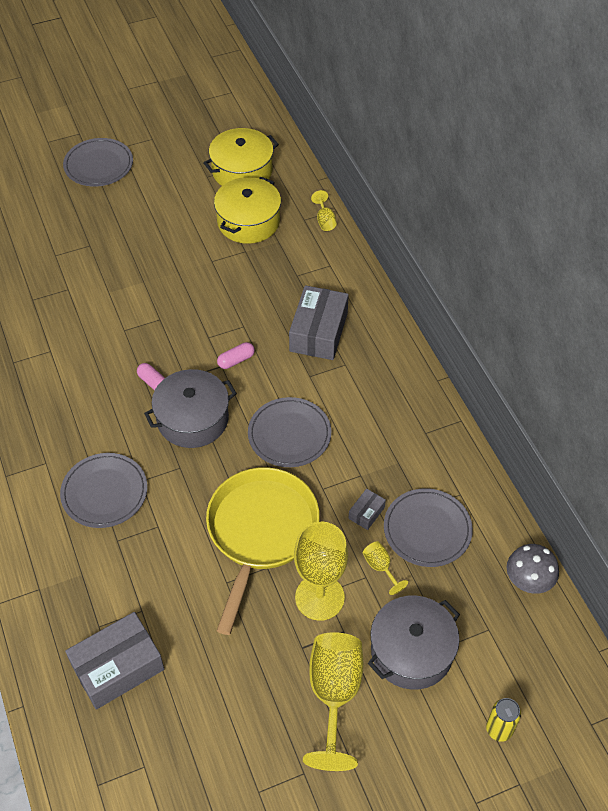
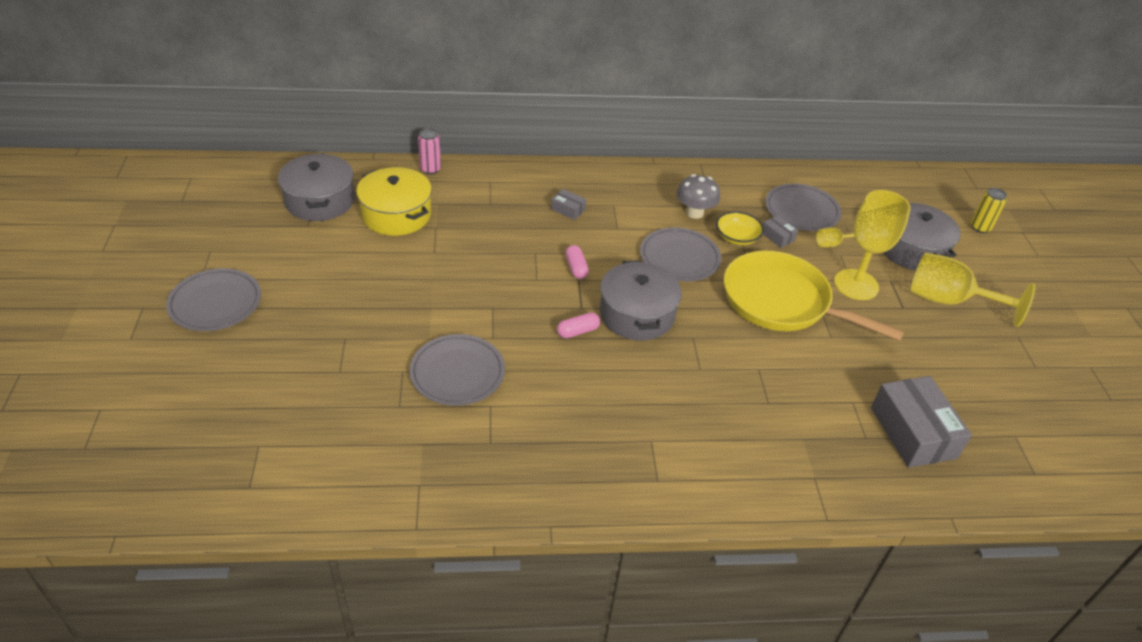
camera: 75 degrees left, 10 degrees down
(104, 492) = (706, 399): grey plate -> grey plate (457, 372)
(242, 171) = (320, 201): yellow pot -> grey pot
(318, 332) = (568, 209): grey box -> grey box, size x0.46
(325, 220) = (430, 169): yellow goblet -> pink can
(346, 476) = (737, 237): none -> yellow bowl
(528, 581) = (858, 178): grey mushroom -> grey mushroom (694, 213)

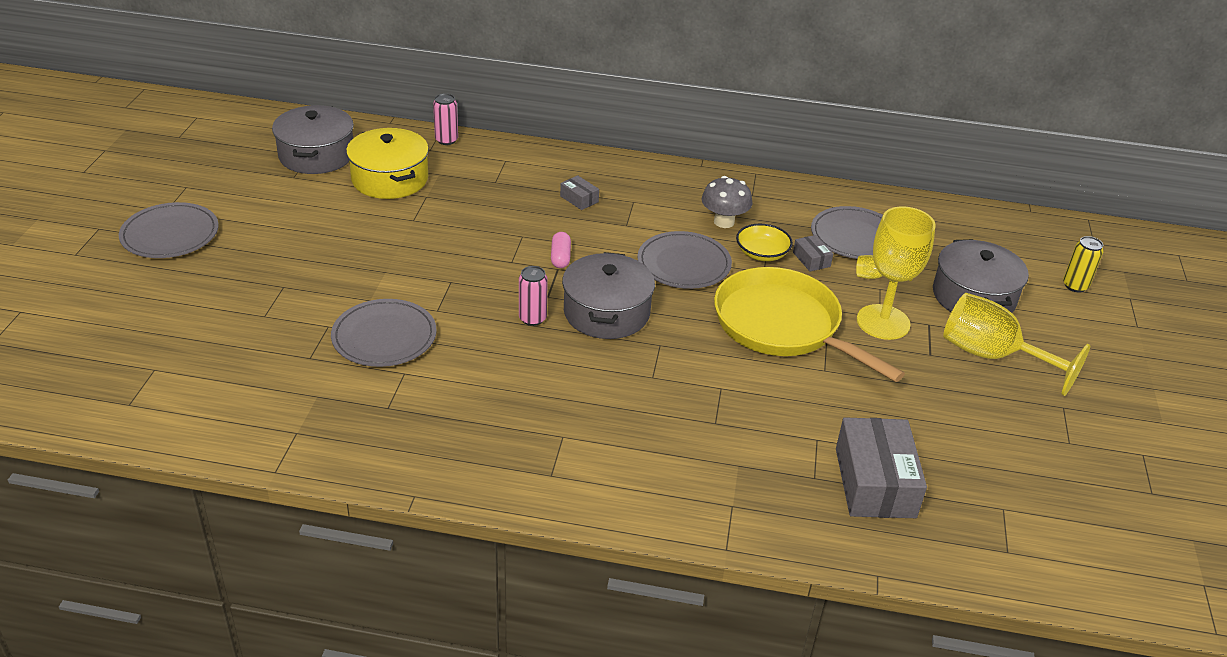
camera: 15 degrees right, 5 degrees down
(578, 331) = (532, 318): pink capsule -> pink can

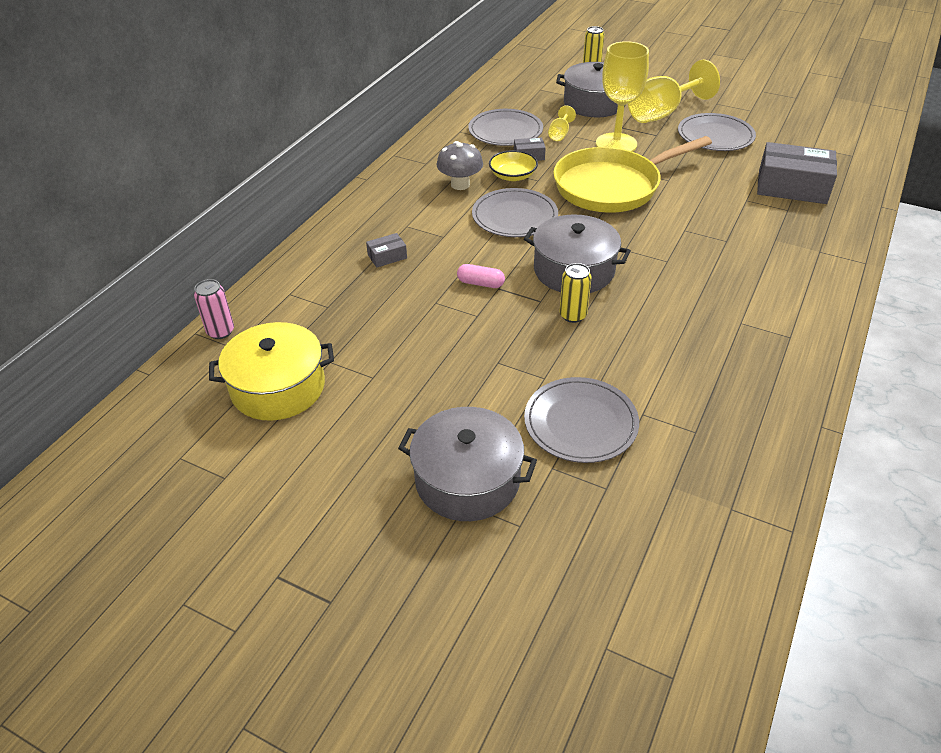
camera: 70 degrees left, 5 degrees up
(170, 234) = (302, 626): grey plate -> grey plate (715, 136)
(316, 155) = (184, 450): grey pot -> grey pot (467, 480)
(532, 318) = (573, 315): pink can -> yellow can

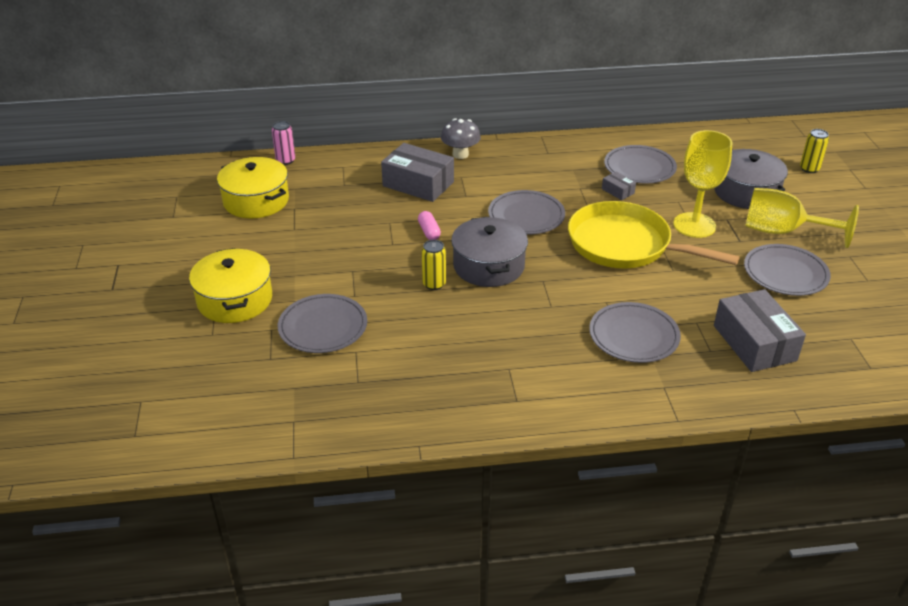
camera: 55 degrees right, 5 degrees down
(387, 256) = (418, 184): grey box -> grey box, size x2.19
(460, 185) = (538, 177): grey mushroom -> grey mushroom (460, 154)
(467, 480) = (235, 300): grey pot -> yellow pot
(512, 176) = (579, 194): yellow bowl -> none
(559, 134) = (670, 193): yellow goblet -> none
(742, 236) = (634, 335): none -> grey plate

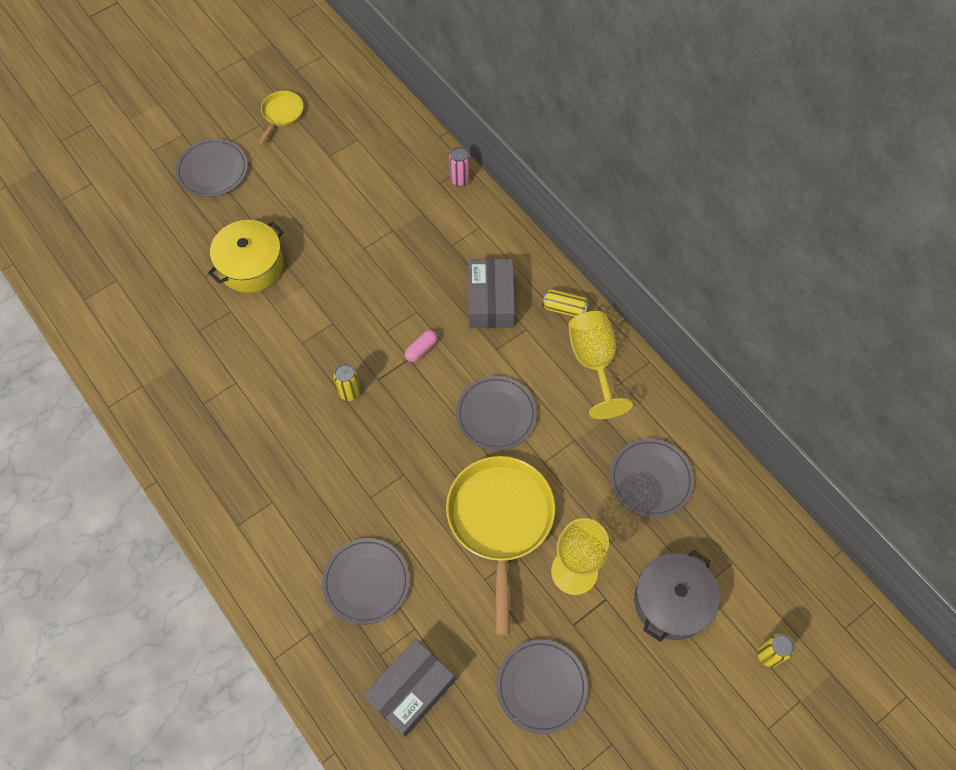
camera: 60 degrees right, 25 degrees up
(89, 228) = (281, 114): none -> yellow pan
(256, 201) = (386, 197): yellow pot -> none
(323, 326) = (252, 343): grey plate -> grey plate (212, 170)
(460, 154) = (564, 308): grey mushroom -> yellow can
(488, 266) = (399, 421): grey pot -> none
(618, 191) = (591, 476): grey box -> none
(782, 232) = (616, 662): yellow goblet -> yellow goblet (593, 363)

